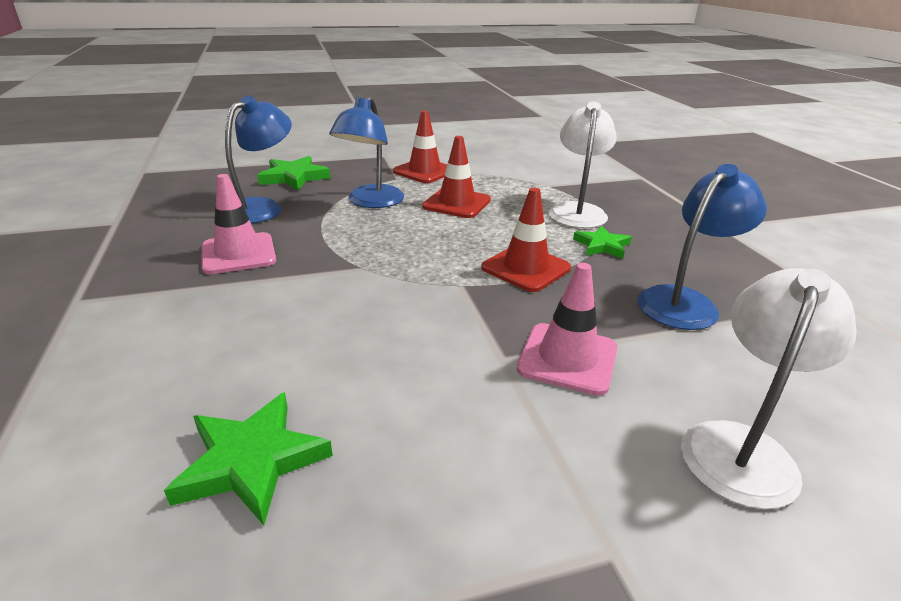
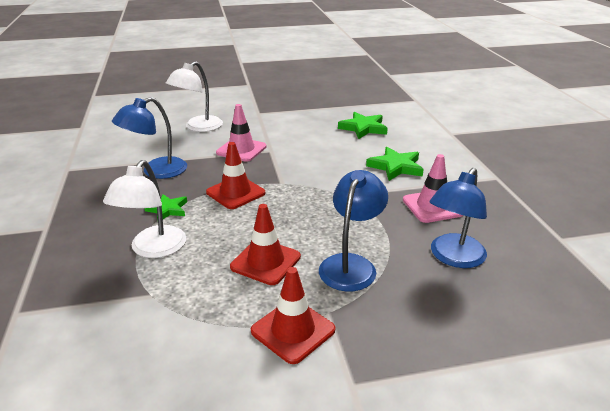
camera: 175 degrees left, 0 degrees up
(294, 177) = (455, 315): green star -> green star (396, 167)

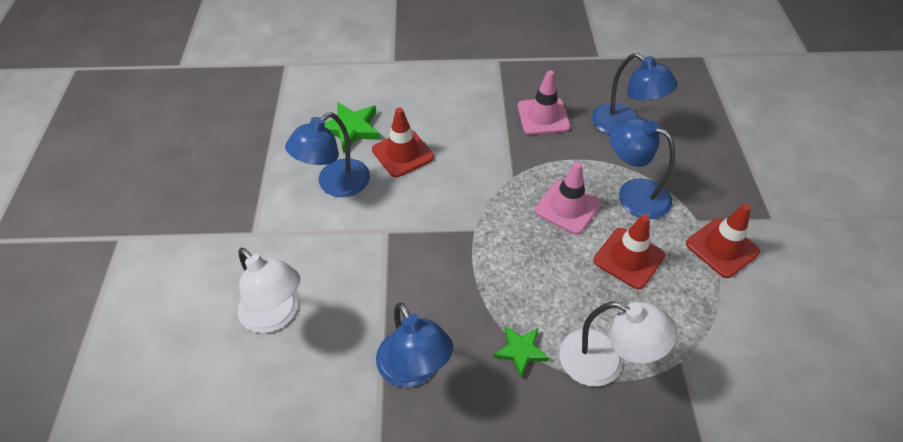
camera: 80 degrees left, 20 degrees up
(235, 193) = (490, 276): red traffic cone -> red traffic cone (403, 153)
(241, 150) = (374, 263): pink traffic cone -> pink traffic cone (567, 207)
(306, 130) = (335, 185): none -> blue lamp
(396, 167) = (459, 123): green star -> none

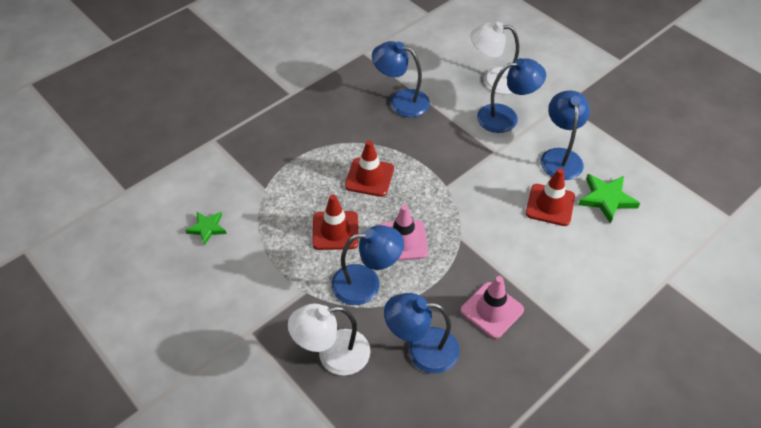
camera: 140 degrees right, 0 degrees up
(327, 259) = (506, 117): none -> blue lamp
(520, 351) = (356, 140): green star -> green star (207, 228)
(604, 363) = (307, 162): white lamp -> white lamp (333, 355)
(722, 248) = (277, 280): red traffic cone -> red traffic cone (369, 177)

